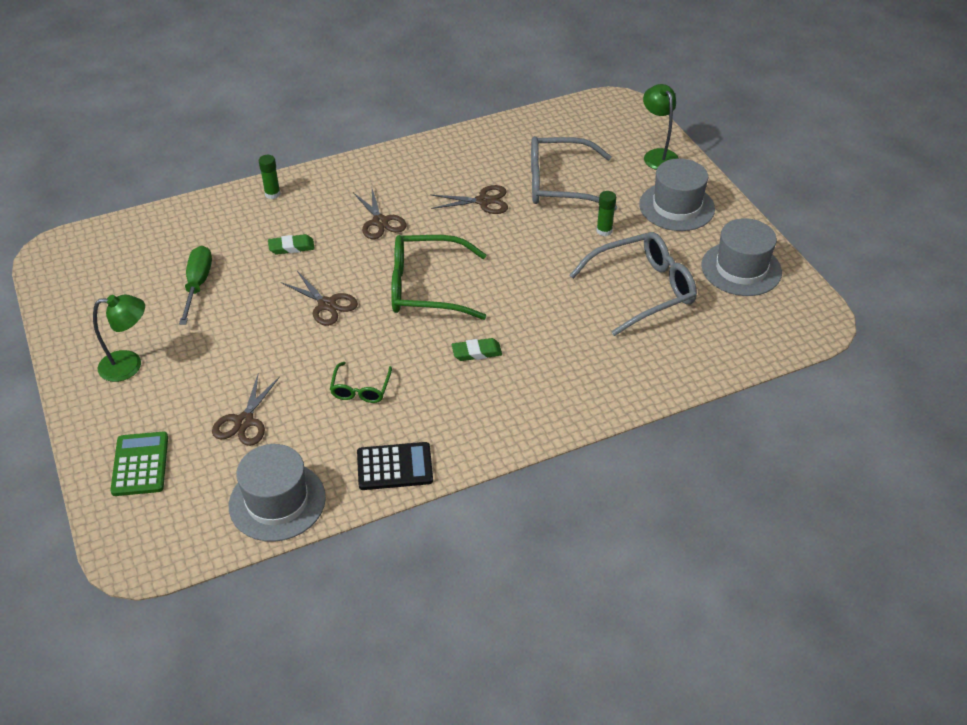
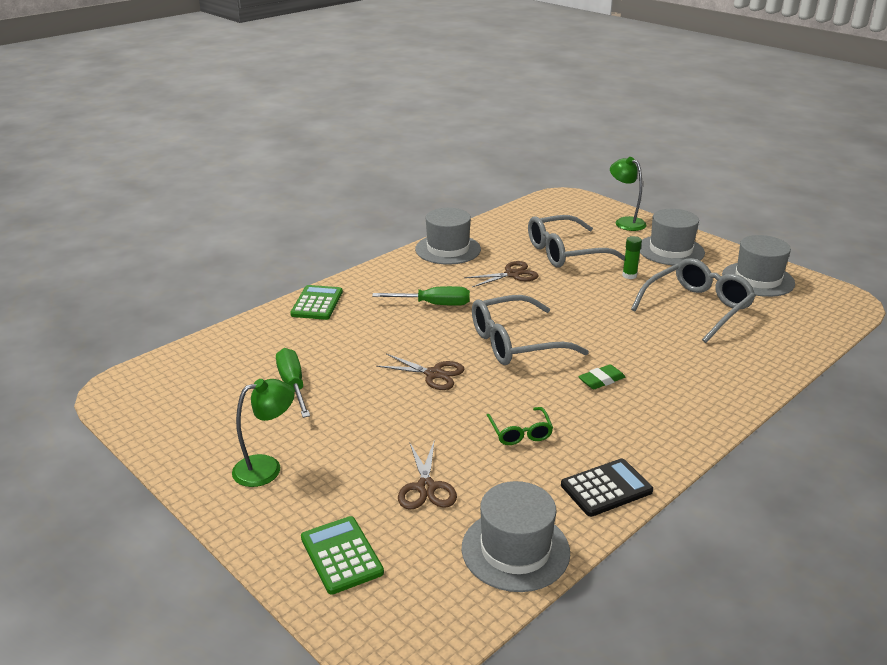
camera: 20 degrees left, 15 degrees down
(272, 194) = (317, 303): green glue stick -> green calculator
(291, 247) = (365, 338): green eraser -> none
(380, 221) = (434, 304): brown scissors -> green screwdriver
(426, 288) = (515, 343): green glasses -> grey glasses
(441, 152) = (448, 249): none -> grey hat

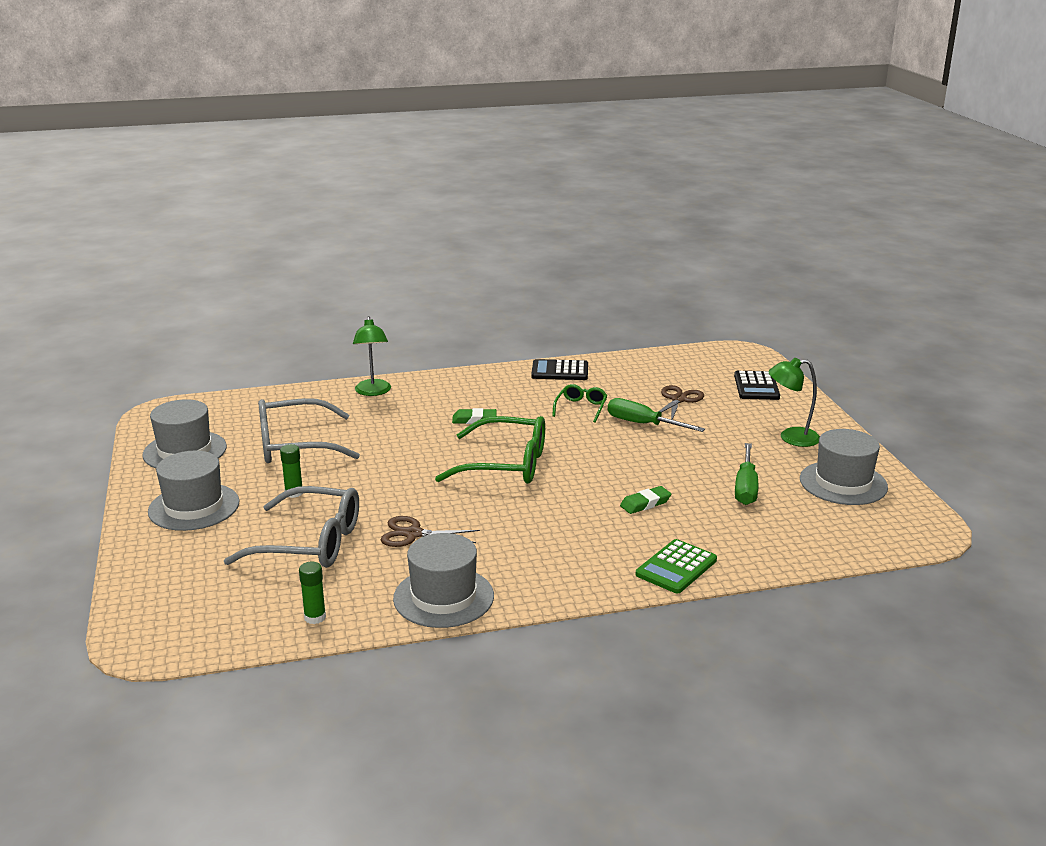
camera: 150 degrees left, 5 degrees down
(341, 555) = (756, 386): green calculator -> black calculator
(371, 343) = (645, 503): none -> green eraser
(434, 304) = (543, 525): green screwdriver -> green screwdriver (643, 424)
(434, 374) = (608, 461): brown scissors -> none
(503, 224) = (315, 617): none -> green glue stick
(515, 343) = (506, 464): grey glasses -> green glasses
(515, 550) = (647, 364): grey hat -> grey hat (843, 483)
(625, 222) = (160, 564): green lamp -> green lamp (373, 392)

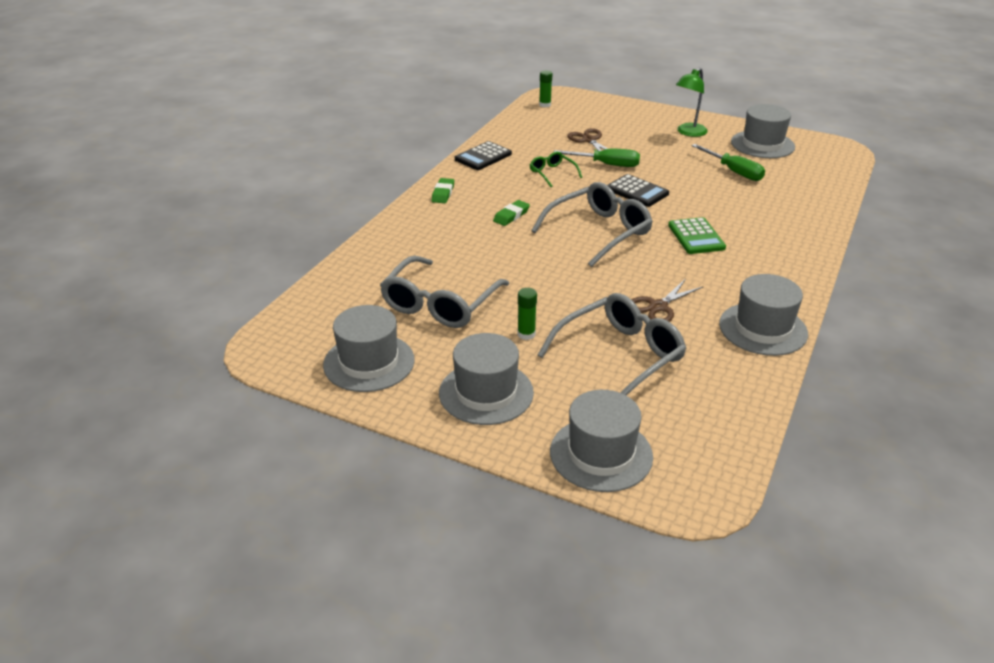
camera: 50 degrees left, 10 degrees up
(161, 581) = (601, 454): none -> grey hat
(315, 617) = (738, 394): green glue stick -> green glue stick (545, 105)
(373, 392) = (397, 236): green lamp -> none
(506, 464) = (599, 232): green glasses -> grey glasses
(643, 424) = (607, 164): green screwdriver -> green screwdriver turned 150 degrees counterclockwise
(645, 503) = (716, 209): green eraser -> green eraser (443, 193)
(676, 567) = (807, 233): green calculator -> green calculator (696, 237)
(756, 386) = (607, 112): black calculator -> black calculator (637, 191)

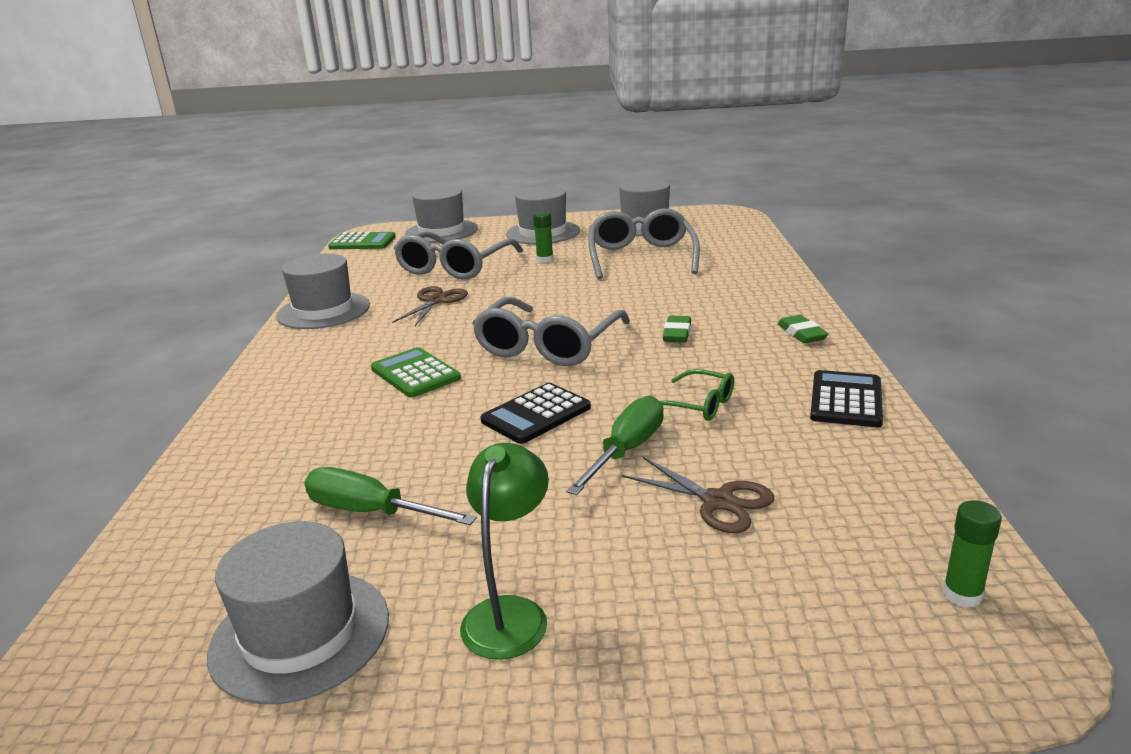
camera: 155 degrees right, 10 degrees down
(607, 164) = (626, 450): green screwdriver -> green screwdriver turned 135 degrees clockwise
(637, 191) = (536, 414): black calculator -> black calculator turned 60 degrees counterclockwise
(714, 467) = (362, 242): none -> green calculator

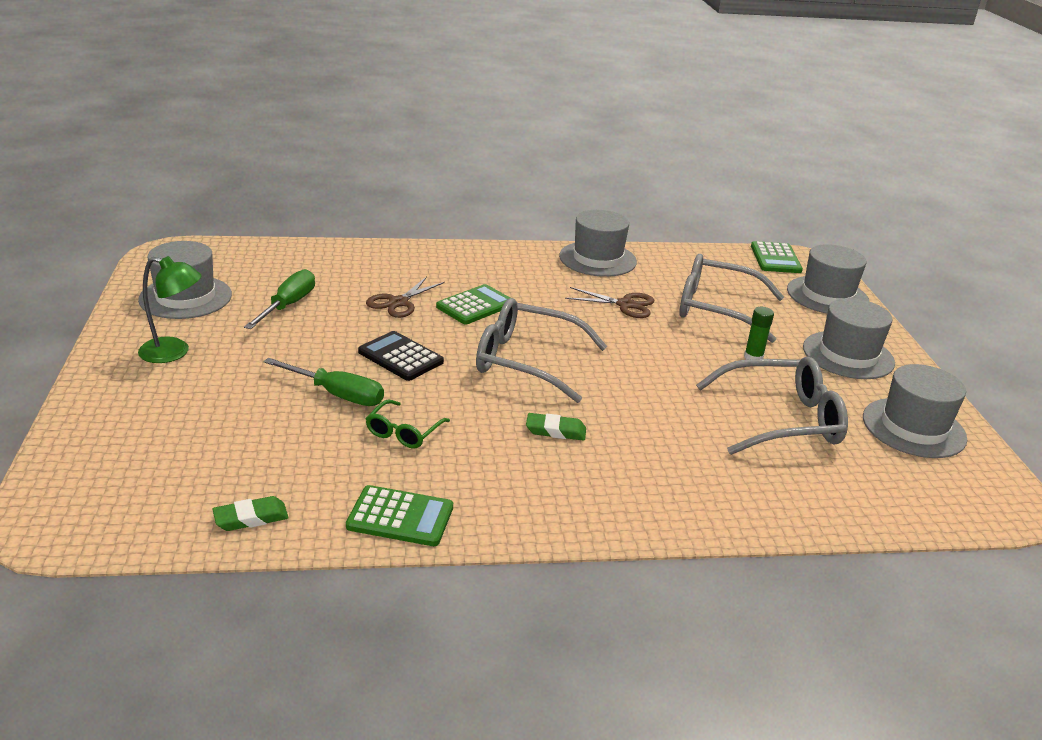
camera: 80 degrees right, 5 degrees up
(717, 501) = (257, 429): brown scissors -> brown scissors (398, 302)
(801, 333) = (557, 512): green eraser -> green eraser (251, 518)
(846, 400) = (400, 517): black calculator -> green calculator
(962, 594) = (111, 520): green glue stick -> none

